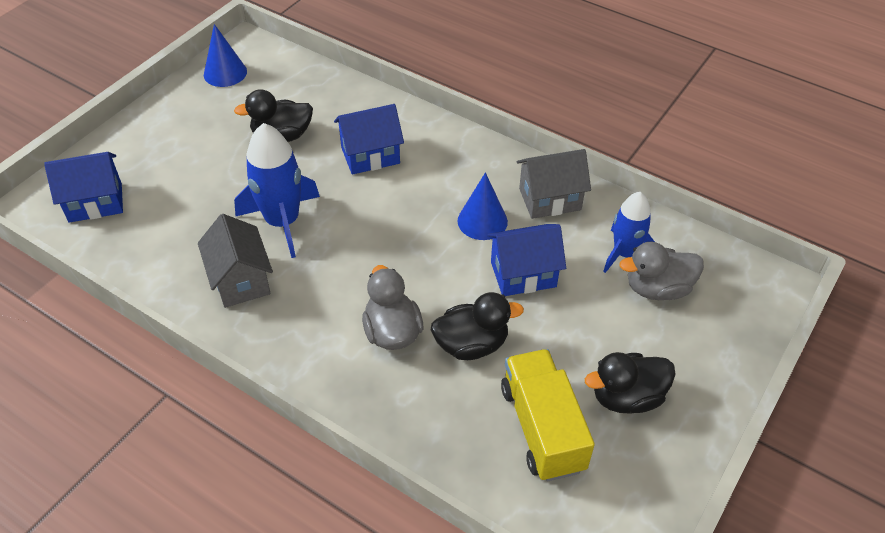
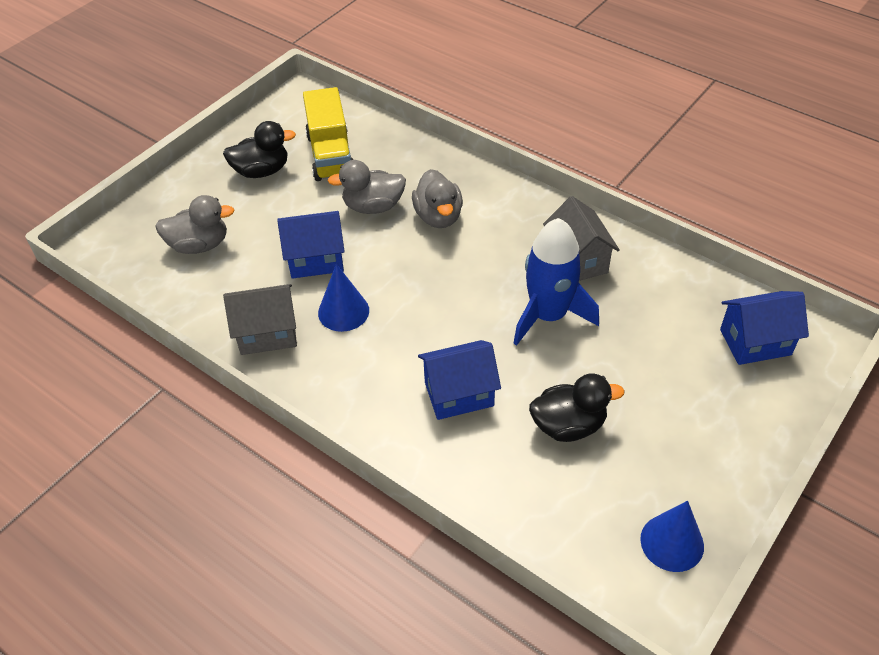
camera: 175 degrees left, 0 degrees up
(471, 345) = (373, 206): black duck -> grey duck
(624, 253) = (214, 276): blue rocket -> none

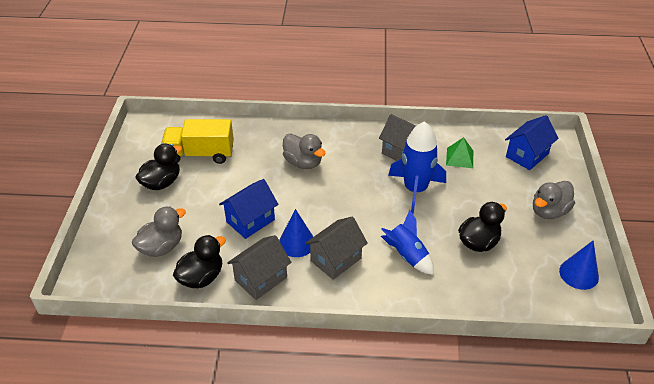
camera: 35 degrees left, 5 degrees down
(209, 299) = (201, 277): none -> black duck
(330, 155) = (200, 154): yellow truck -> yellow truck turned 135 degrees clockwise
(369, 354) = (336, 259): none -> grey house
(373, 206) = (257, 173): grey duck -> grey duck (549, 211)
(459, 394) = (407, 255): blue house -> blue rocket
(650, 301) = (459, 157): none -> green pyramid

